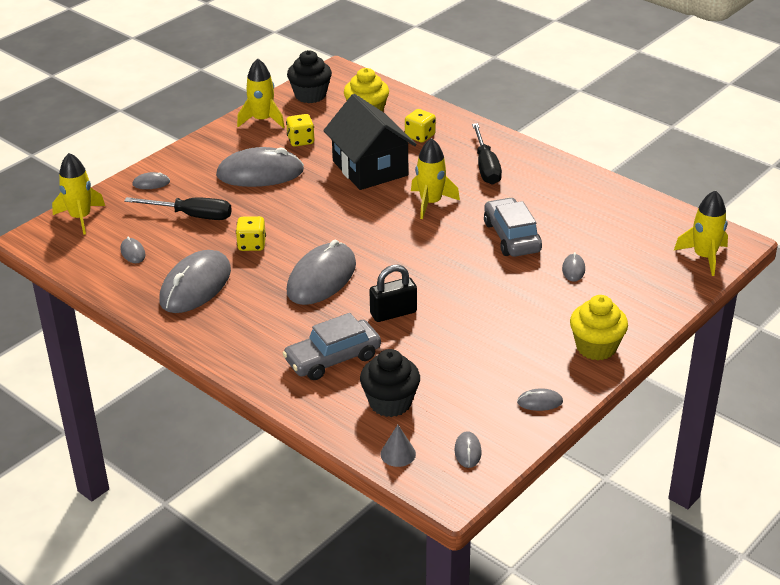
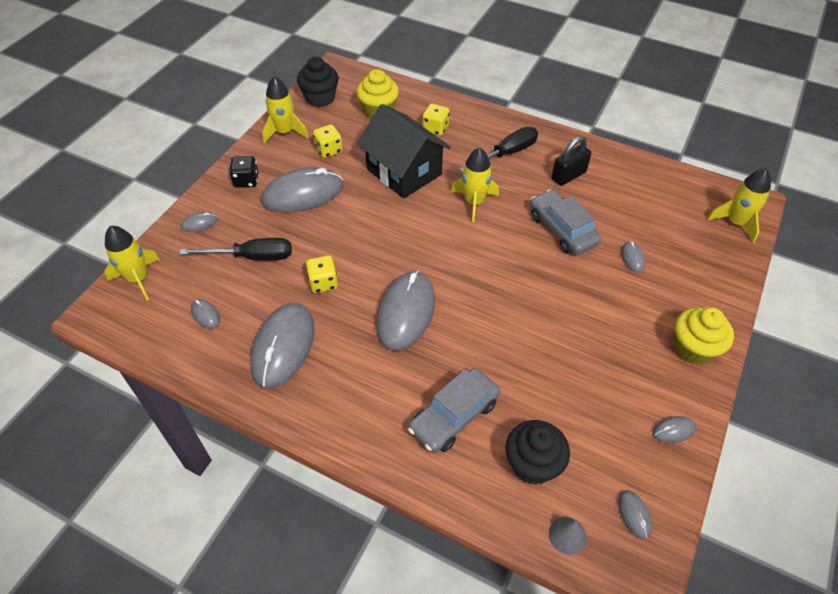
camera: 15 degrees left, 15 degrees up
(208, 155) = (246, 181): none -> black dice
(393, 313) = (490, 343): black padlock -> black padlock (568, 176)
(486, 167) = (507, 154): black screwdriver -> black screwdriver turned 105 degrees counterclockwise

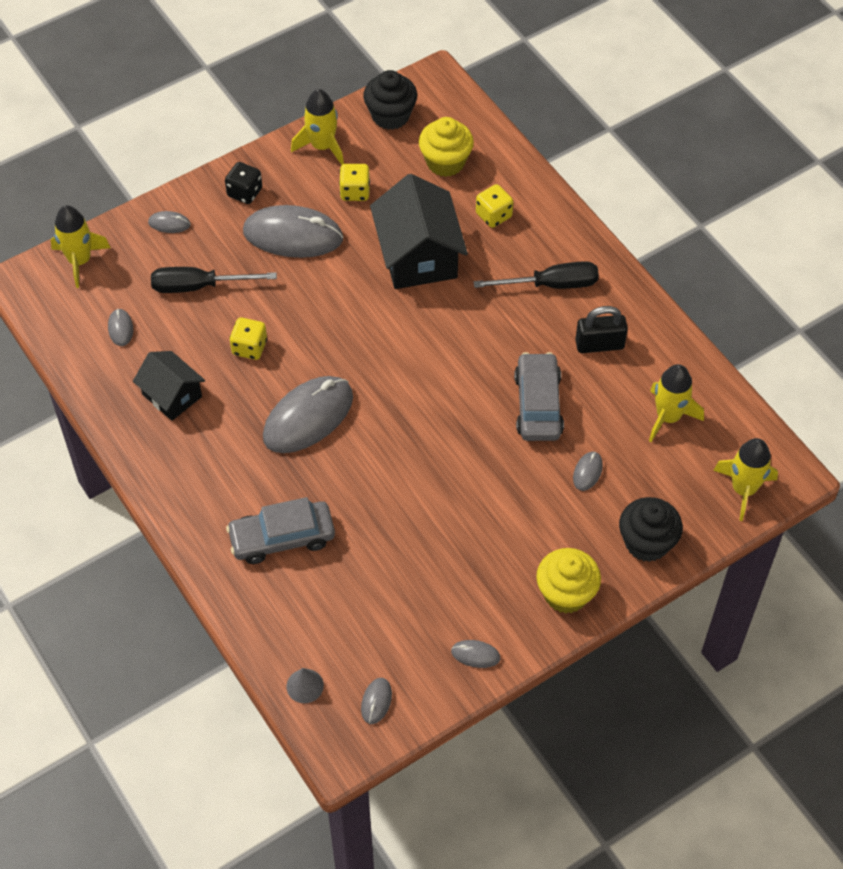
camera: 30 degrees right, 5 degrees up
(252, 257) = (199, 286): black screwdriver -> black screwdriver turned 150 degrees clockwise
(283, 346) = (172, 395): grey mouse -> black house
(474, 202) = (467, 329): yellow rocket -> yellow rocket (668, 417)
(532, 464) = (320, 615): black cupcake -> black cupcake (647, 542)

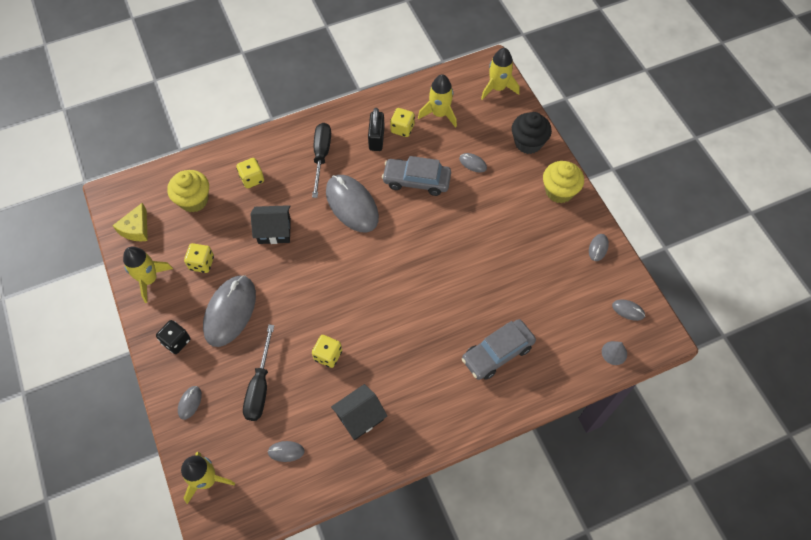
camera: 80 degrees left, 5 degrees up
(282, 538) = (497, 353): grey car -> grey car turned 60 degrees clockwise
(308, 417) = (399, 322): grey mouse -> grey mouse (352, 205)
(390, 116) = (136, 229): black cupcake -> yellow cheese
(418, 256) = (274, 231): black house -> black house, size x0.60
(626, 373) = (402, 129): none -> yellow dice

